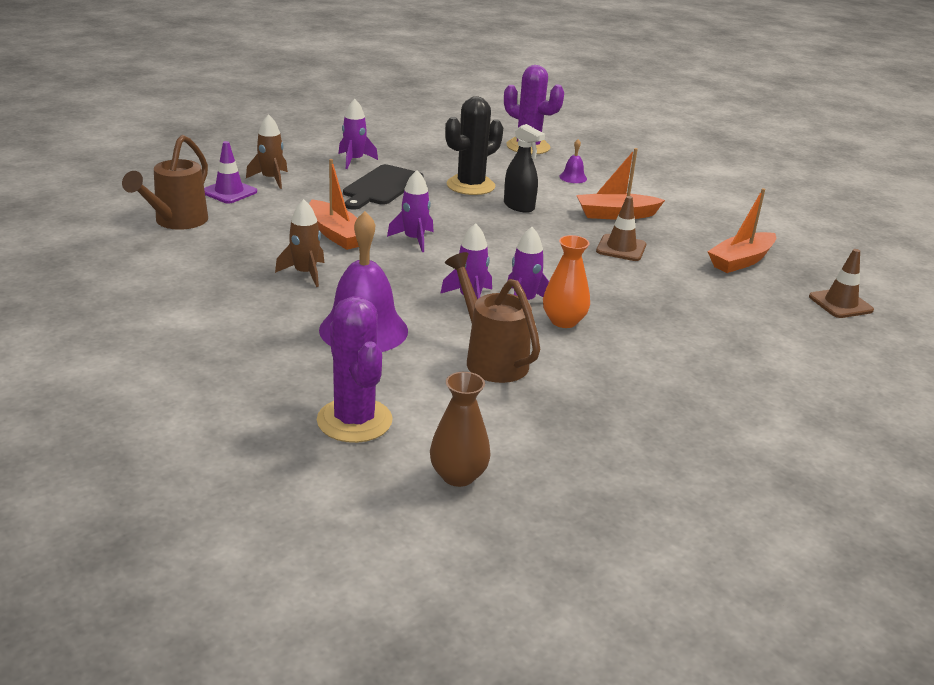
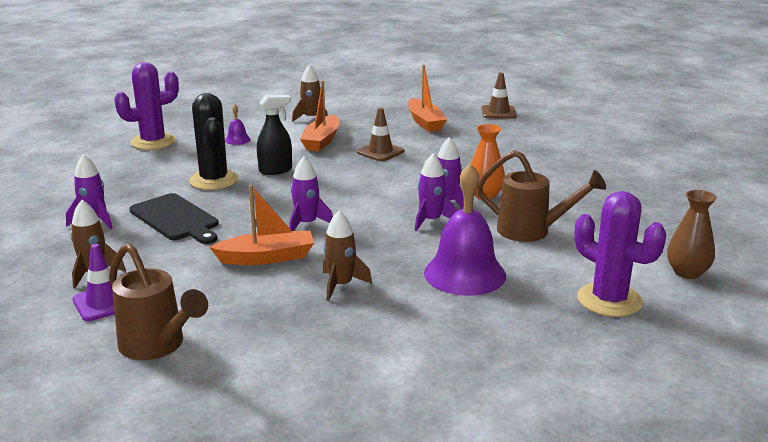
camera: 65 degrees left, 5 degrees down
(354, 420) = (609, 300): purple cactus -> purple cactus turned 45 degrees clockwise
(491, 359) = (531, 231): brown watering can -> brown watering can turned 150 degrees counterclockwise
(672, 200) = (311, 118): none -> brown rocket

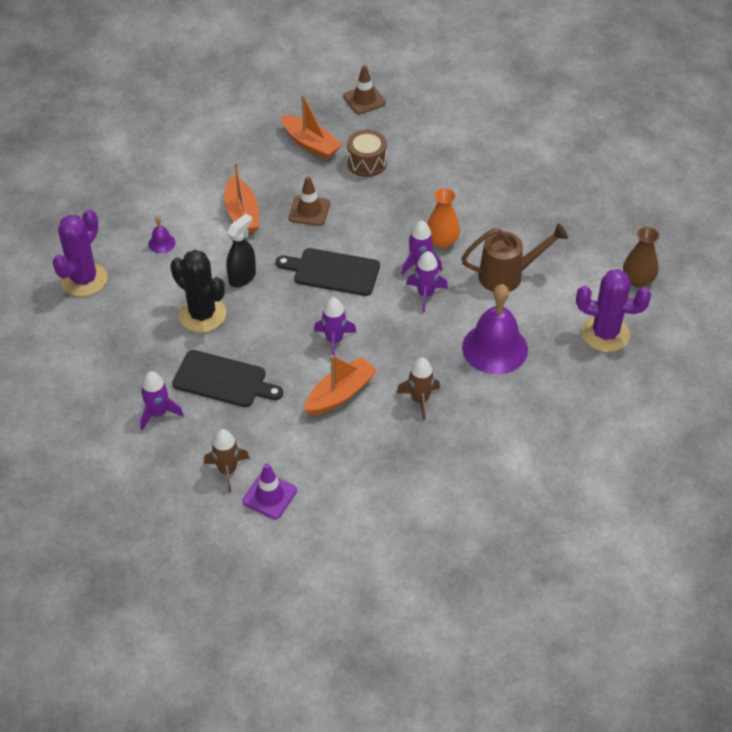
camera: 30 degrees left, 25 degrees up
(157, 346) = (350, 516): brown watering can -> none
(311, 118) = (198, 178): brown rocket -> none
(358, 186) = (333, 272): none -> black cutting board
(463, 140) = (366, 163): none -> brown drum

